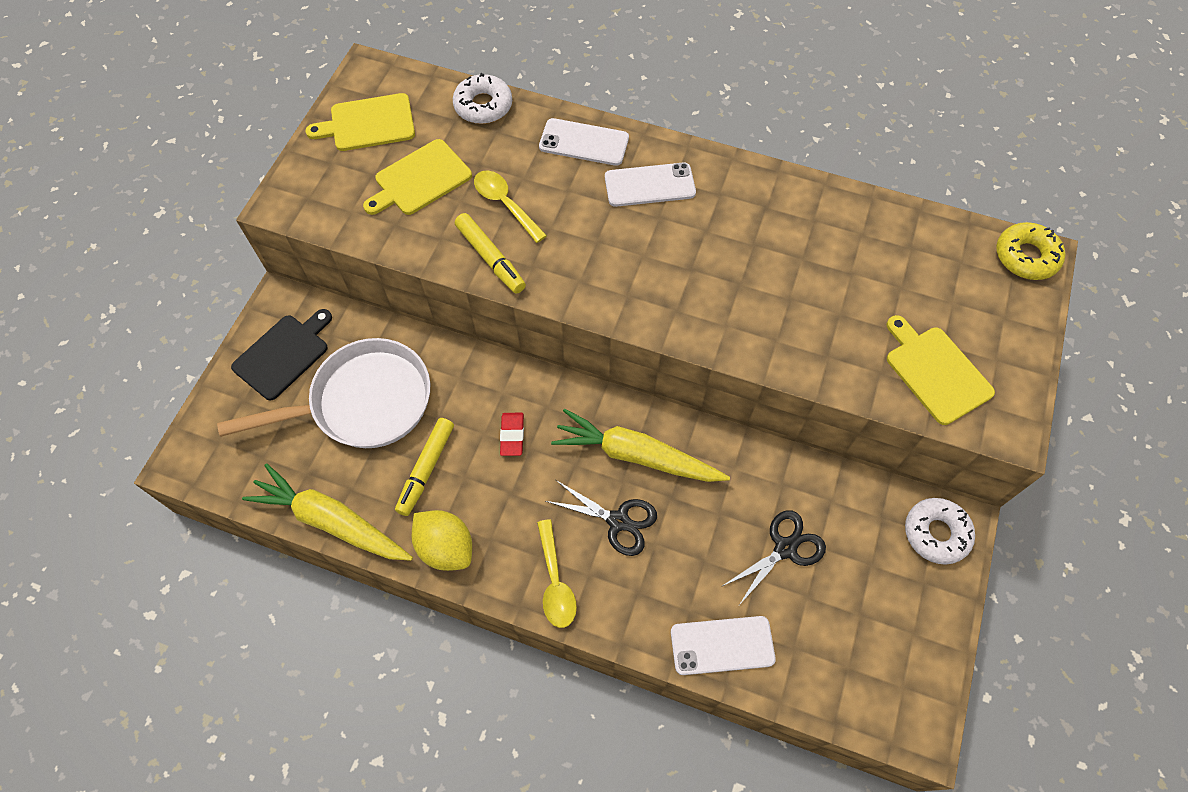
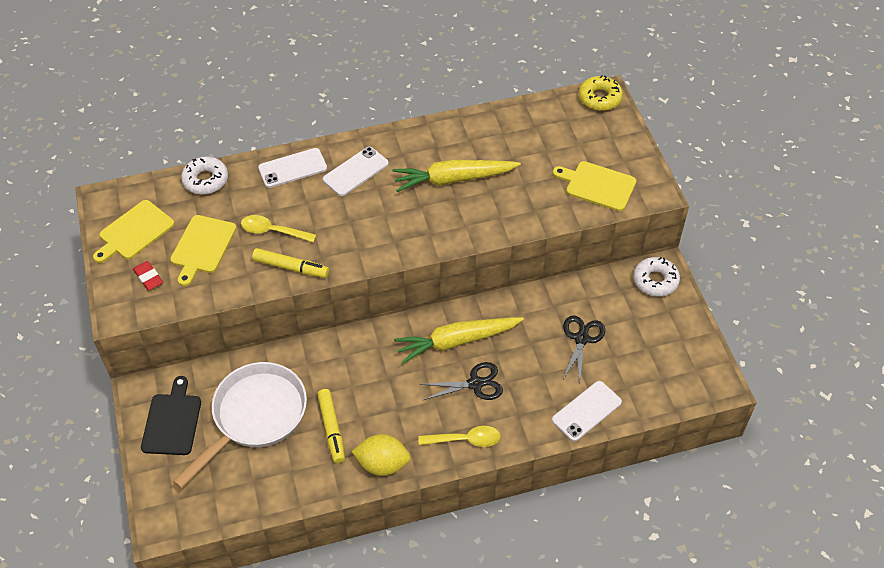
camera: 35 degrees left, 10 degrees down
(331, 521) = (295, 496): yellow carrot -> yellow carrot (453, 179)
(512, 435) = (370, 376): red eraser -> red eraser (148, 277)
(555, 582) = (465, 440): yellow spoon -> yellow spoon turned 45 degrees counterclockwise

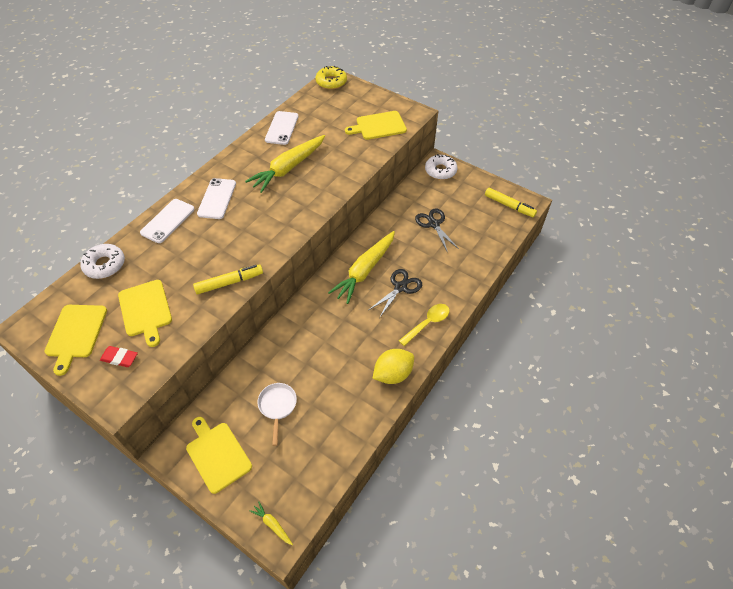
camera: 40 degrees left, 0 degrees up
(163, 513) = (272, 524): none -> yellow carrot
(172, 421) = (217, 454): black cutting board -> yellow cutting board
(255, 416) = (277, 406): white pan -> white pan, size x0.47
(273, 231) = (192, 268): yellow spoon -> none
(332, 429) = (338, 376): yellow marker -> yellow marker (509, 206)
(586, 411) = (476, 260): white phone -> white phone (282, 128)

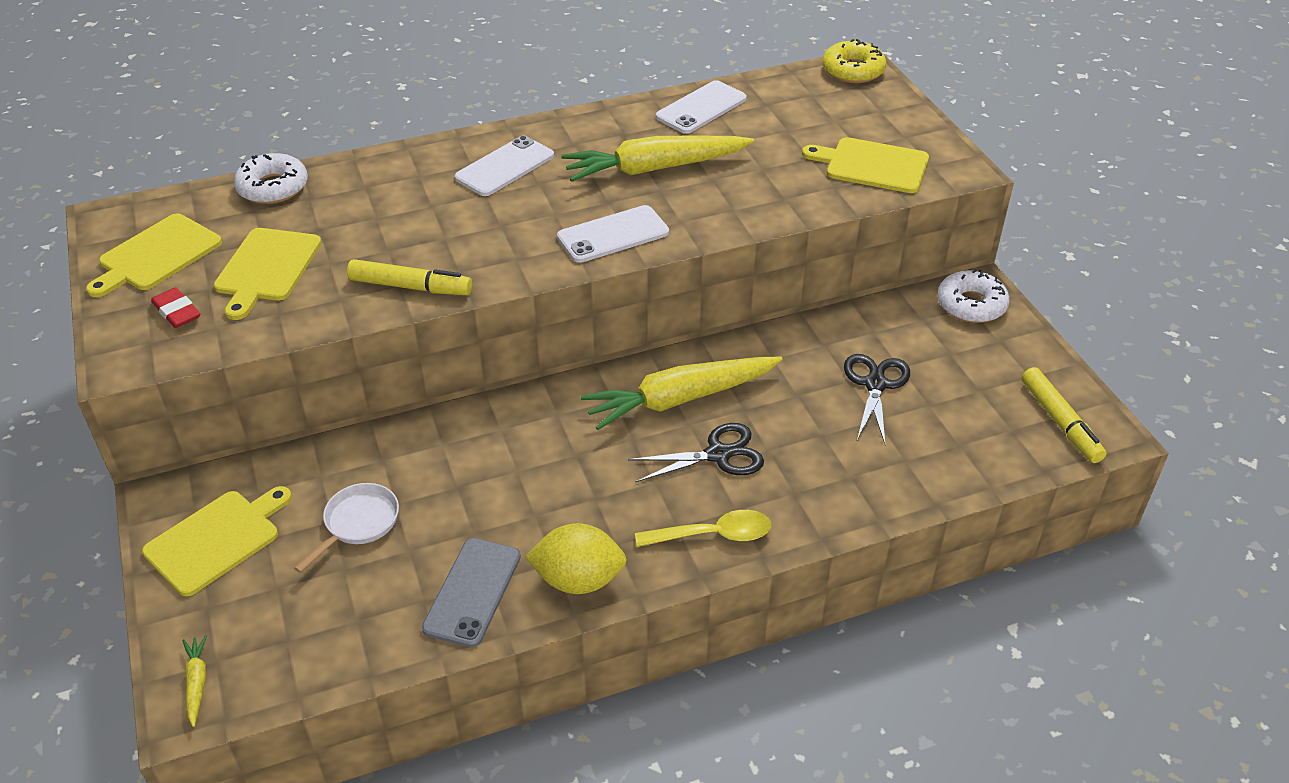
camera: 35 degrees right, 10 degrees down
(168, 221) = (408, 167): white phone -> white phone (613, 235)
(217, 454) = (216, 539): yellow cutting board -> yellow cutting board turned 45 degrees clockwise
(355, 406) = (472, 592): none -> grey phone

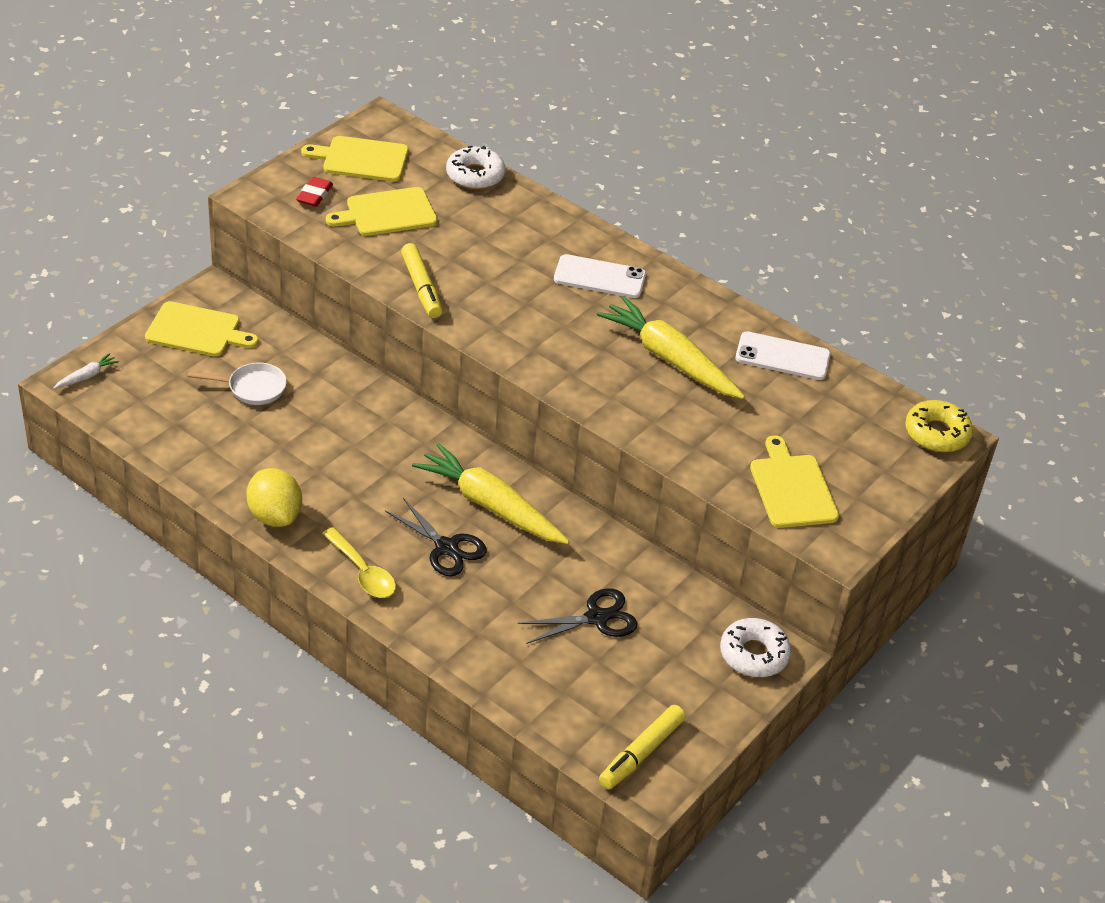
camera: 55 degrees right, 0 degrees up
(197, 682) = (87, 376): yellow carrot -> white carrot
(472, 592) = (231, 467): grey phone -> none
(613, 235) = (564, 366): white phone -> none

